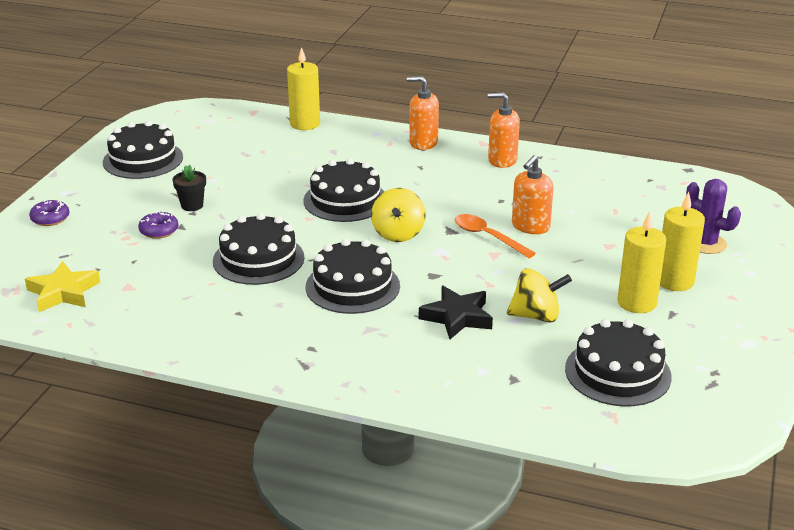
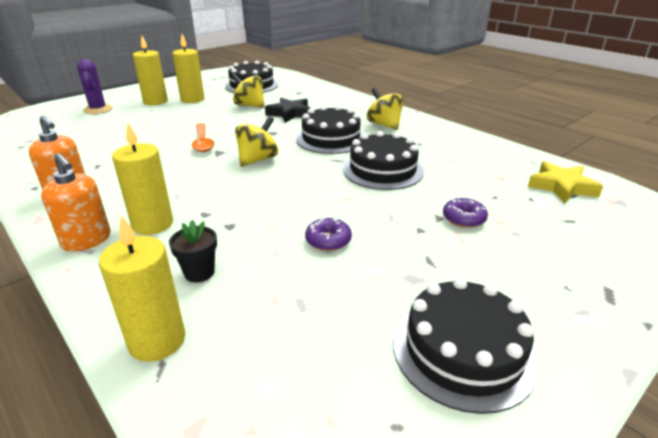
camera: 150 degrees left, 0 degrees up
(50, 218) = (602, 273): purple donut -> purple donut (328, 240)
(192, 205) = (417, 238): black flower pot -> black flower pot (199, 272)
(306, 335) = (384, 125): none -> yellow spinning top
(345, 200) = (260, 197): black cake -> none
(397, 161) = (153, 224): none -> yellow candle
(530, 226) = (165, 141): orange soap dispenser -> none

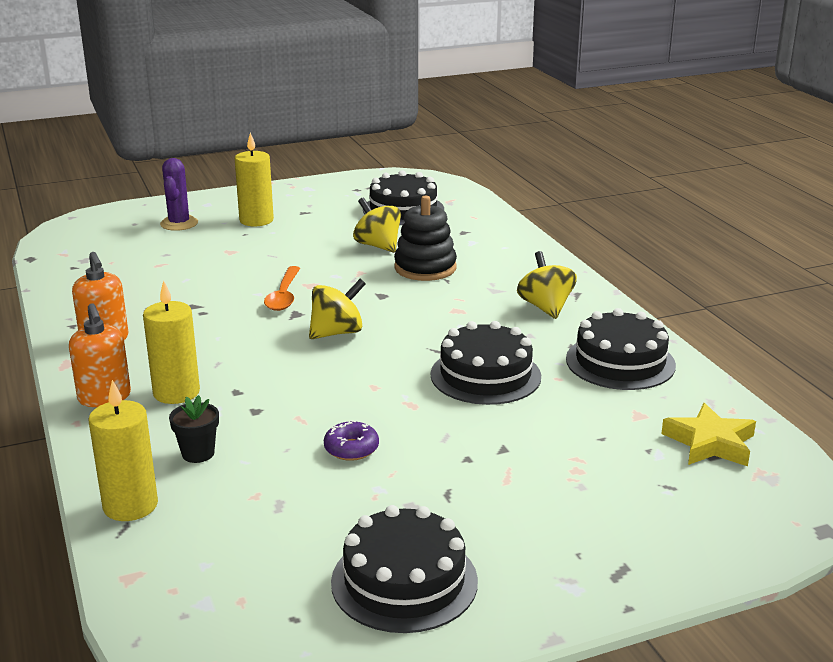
camera: 20 degrees right, 5 degrees down
(192, 99) = (306, 223): yellow candle -> none
(290, 113) = (425, 268): black star -> black stacking toy
(331, 139) = (452, 318): black cake -> black cake (620, 362)
(463, 219) = (532, 457): purple donut -> none

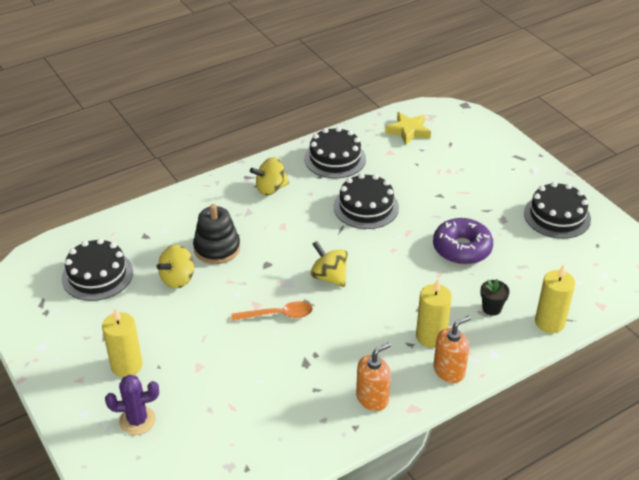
camera: 100 degrees left, 15 degrees up
(351, 449) = (462, 248): purple donut -> purple donut, size x1.94

